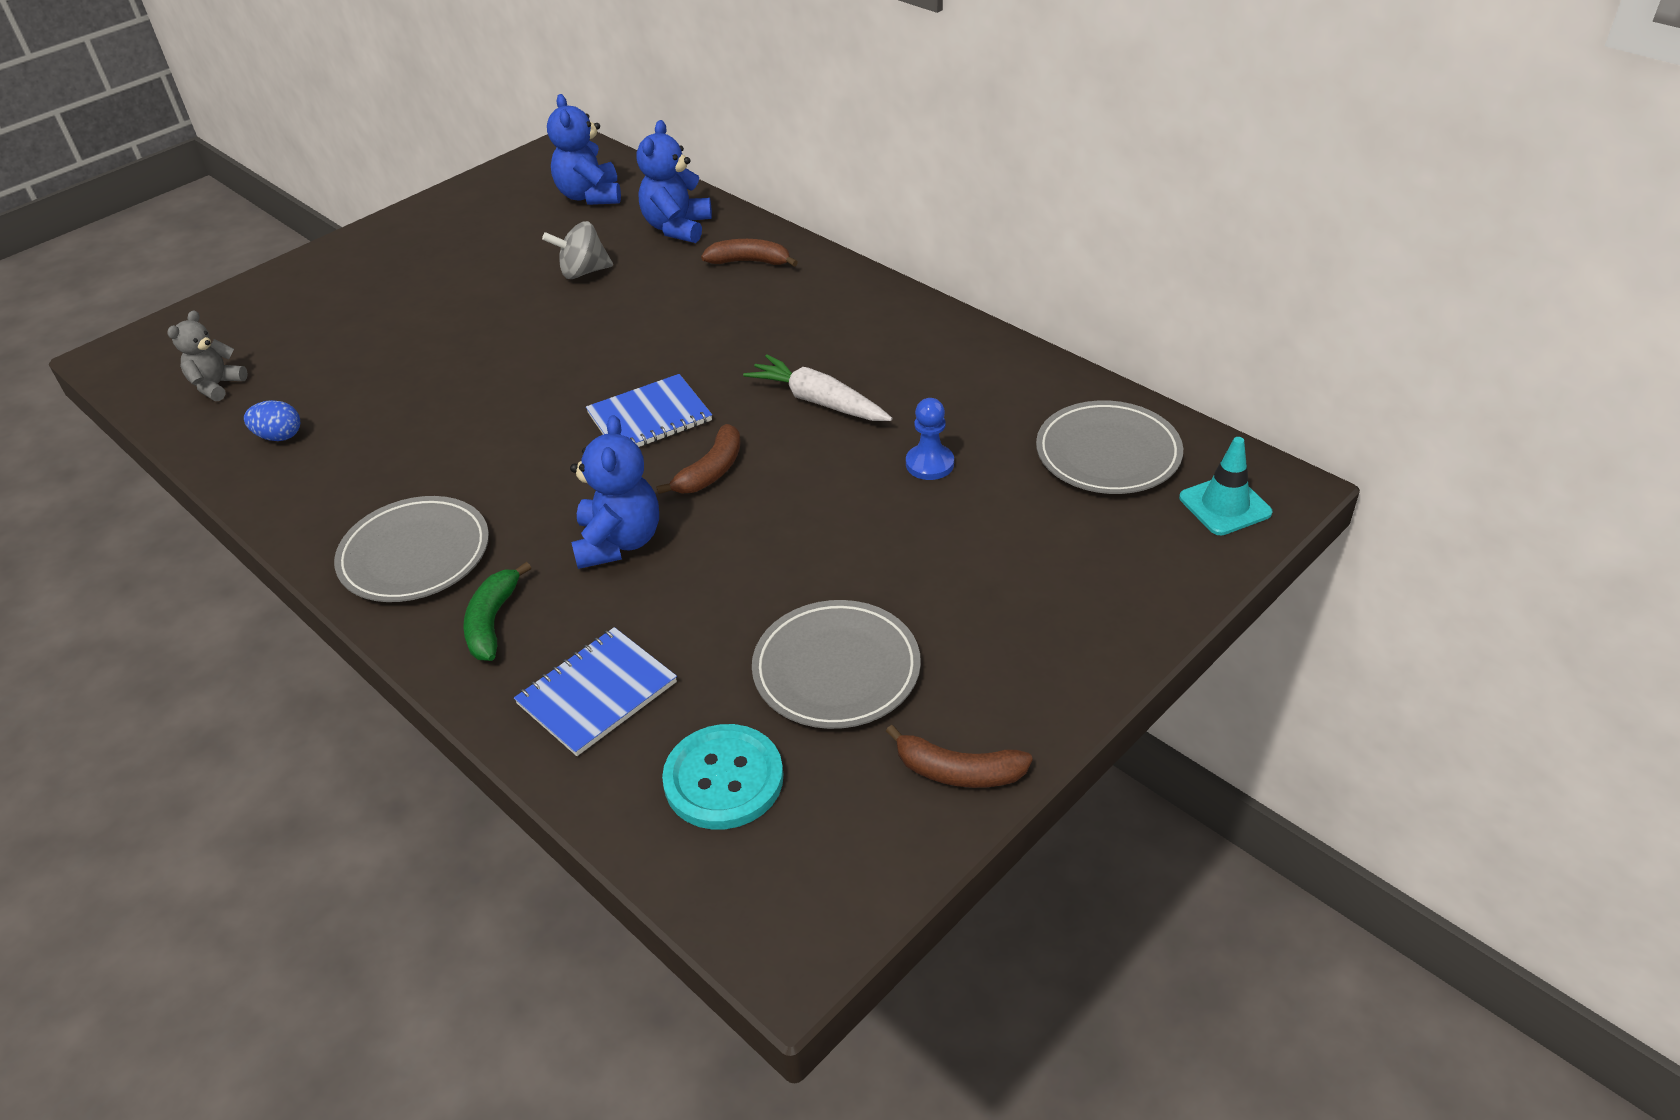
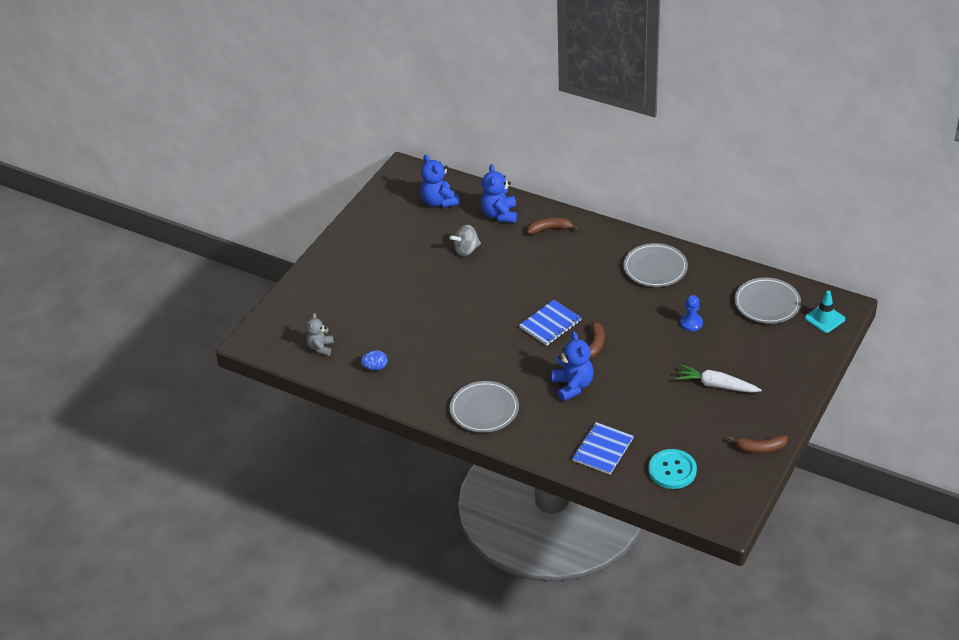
camera: 15 degrees left, 0 degrees up
(493, 622) = (539, 430): green banana -> none
(819, 402) = (626, 301): white carrot -> white carrot (716, 385)
(836, 669) = (695, 420): grey plate -> grey plate (655, 268)

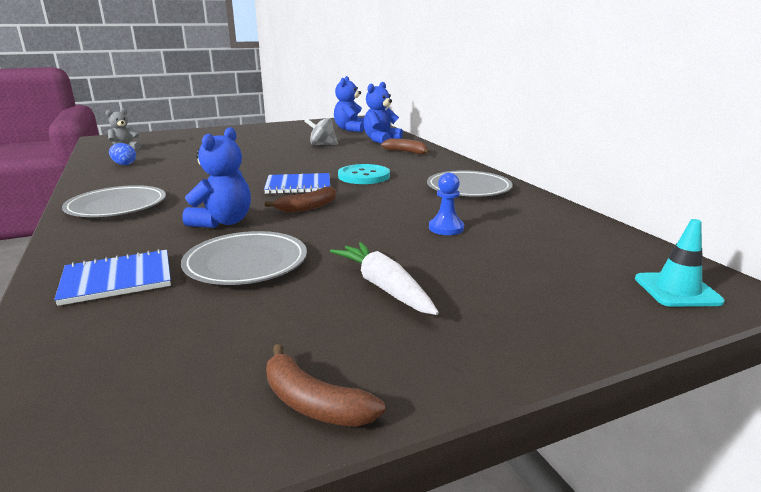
camera: 35 degrees right, 20 degrees down
(672, 470) = (127, 348): turquoise button -> turquoise button (364, 176)
(767, 303) = (583, 246): grey plate -> grey plate (246, 263)

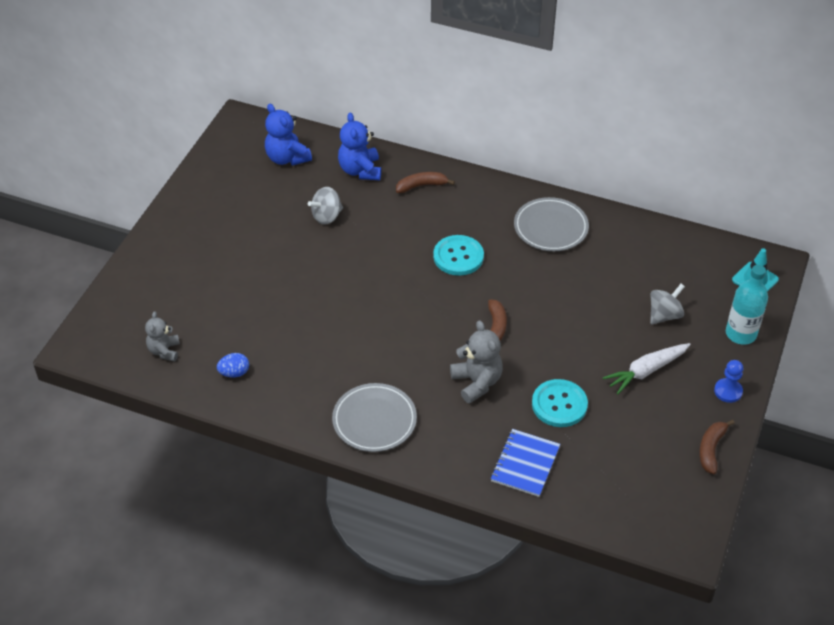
camera: 45 degrees left, 25 degrees up
(223, 222) = (477, 382): blue teddy bear -> grey teddy bear
(246, 263) = (559, 404): grey plate -> turquoise button
(298, 185) = (438, 304): blue notebook -> none
(313, 403) = (711, 449): brown banana -> brown banana turned 120 degrees clockwise
(384, 287) = (646, 371): white carrot -> white carrot turned 45 degrees counterclockwise
(446, 228) = (603, 294): blue pawn -> blue pawn (728, 391)
(489, 263) = (664, 315): none -> grey spinning top
(579, 320) = (741, 334): none -> turquoise bottle

